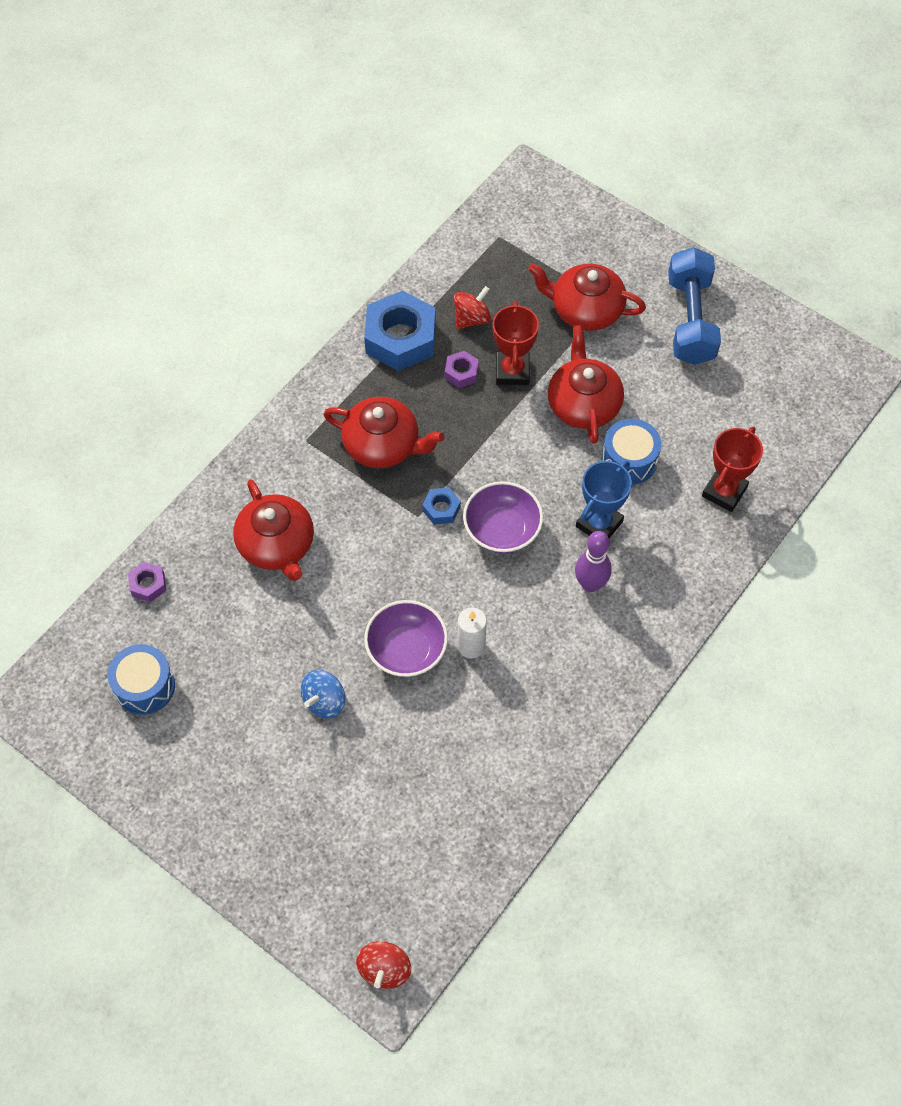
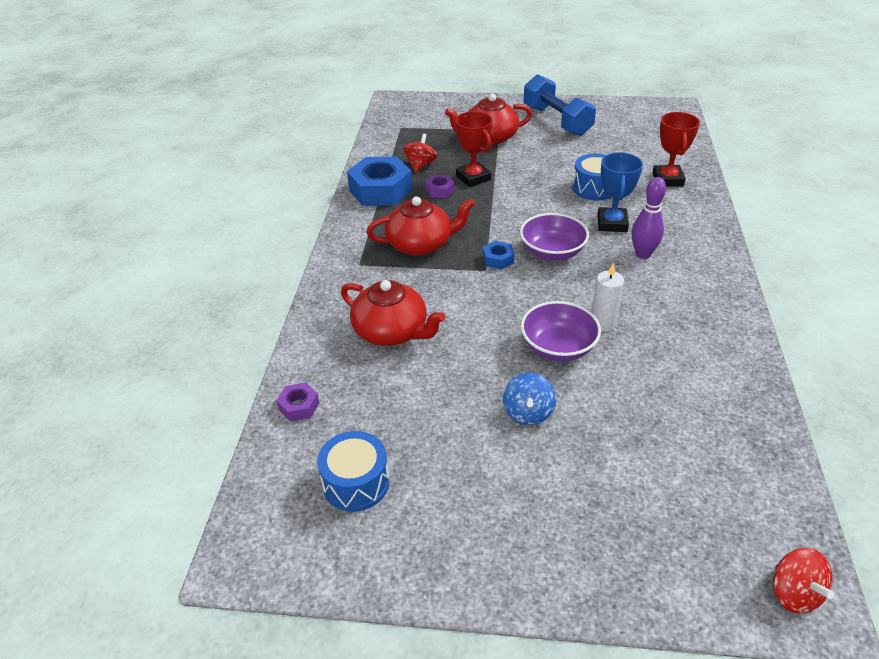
camera: 30 degrees left, 20 degrees down
(583, 404) = (535, 175): red teapot -> none

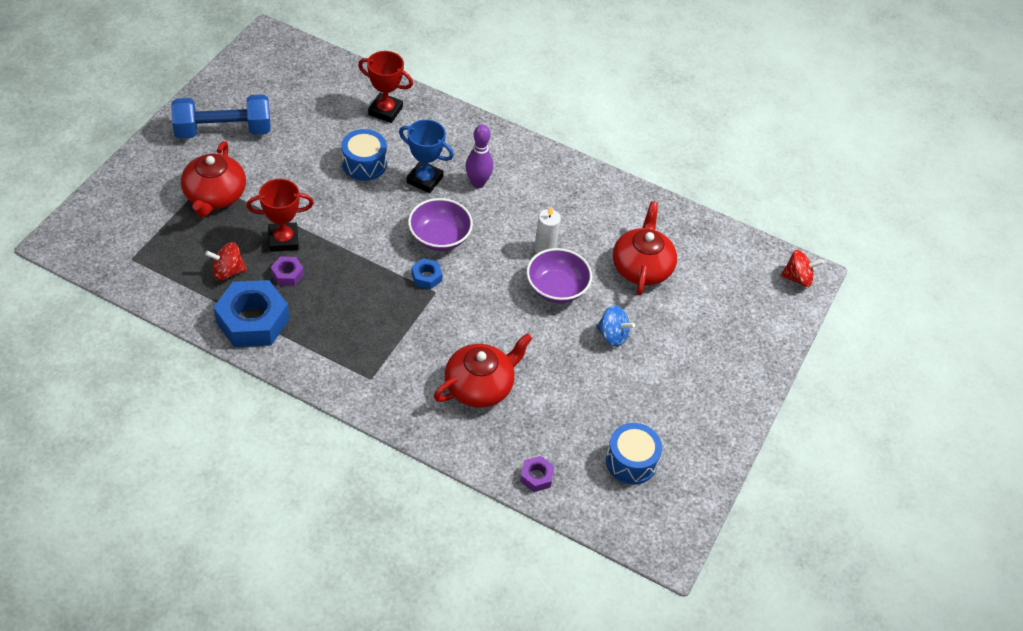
camera: 75 degrees left, 10 degrees up
(420, 165) = (228, 271): red spinning top -> red spinning top turned 45 degrees counterclockwise
(420, 244) = (369, 322): red teapot -> red teapot (641, 267)

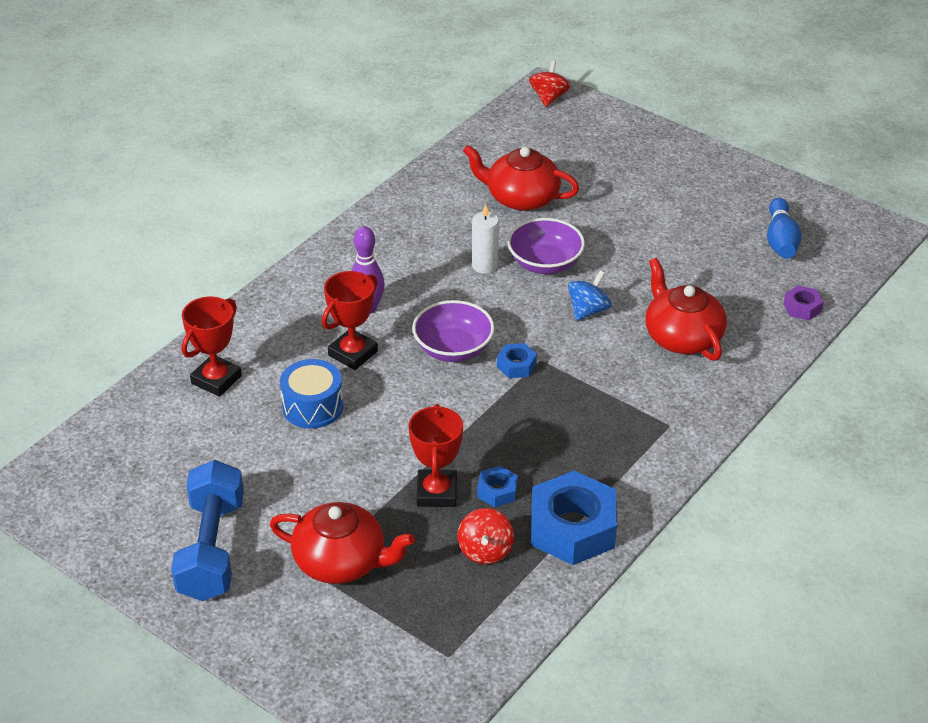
camera: 75 degrees left, 10 degrees down
(287, 274) = (497, 491): purple nut -> blue nut
(425, 180) = (353, 353): blue trophy -> red trophy
(612, 335) = (616, 231): blue spinning top -> blue spinning top (588, 310)
(631, 461) = (781, 240): blue drum -> blue bowling pin

